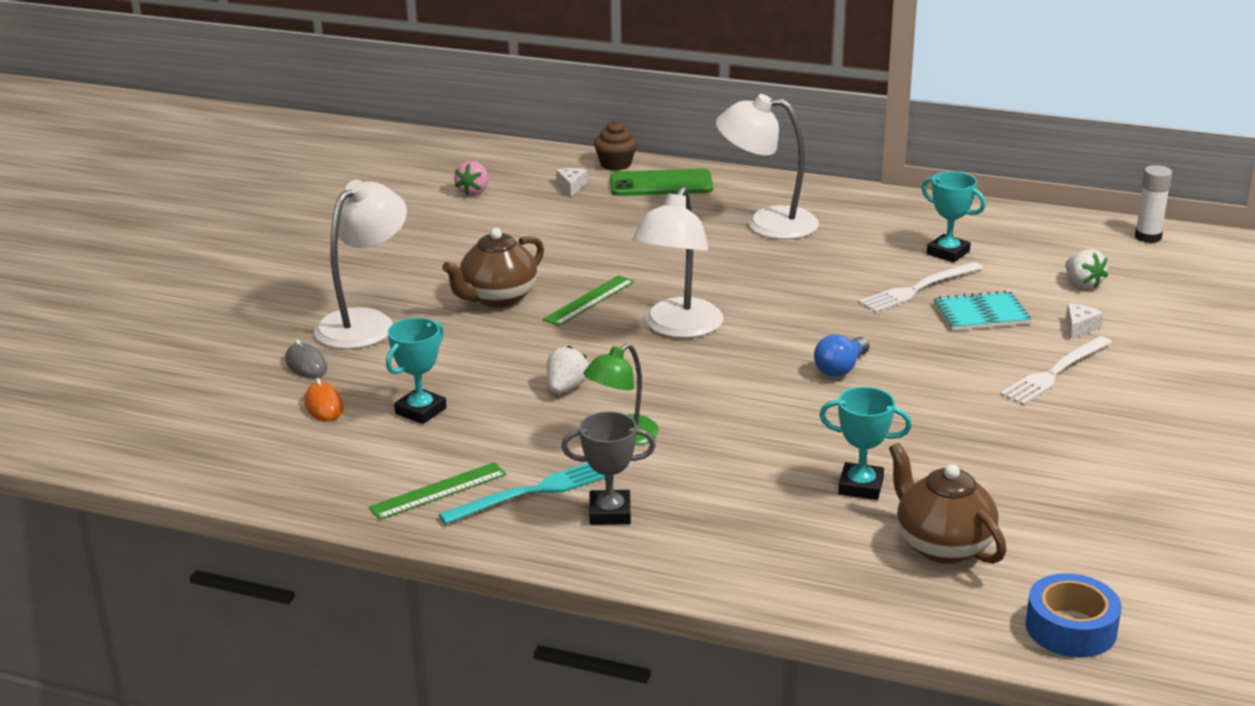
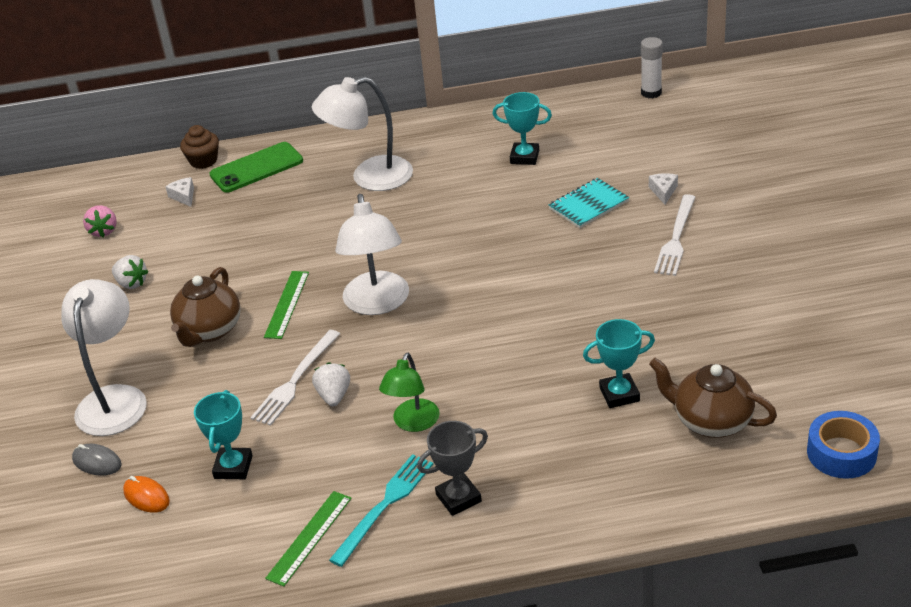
camera: 25 degrees left, 10 degrees up
(841, 368) = (527, 293): blue light bulb -> none
(918, 289) = (527, 198): white fork -> white fork (295, 380)
(1083, 284) = (638, 151): white strawberry -> white strawberry (131, 283)

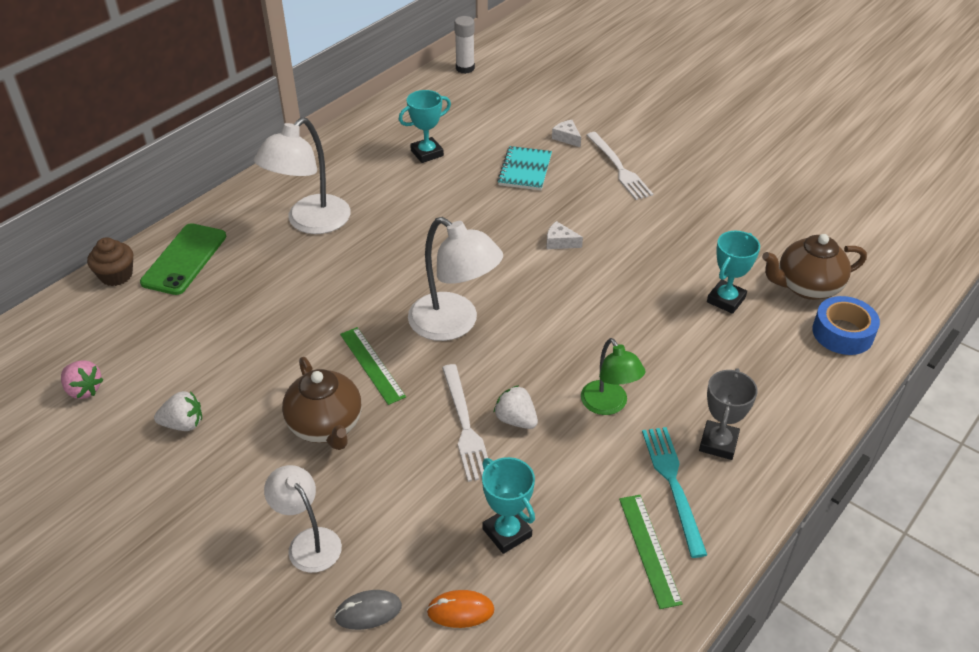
camera: 45 degrees left, 5 degrees up
(114, 399) = (308, 542): white lamp -> white lamp, size x0.62
(184, 196) = (136, 317): white cheese -> white cheese (560, 242)
(841, 453) = (905, 266): blue tape -> blue tape (842, 333)

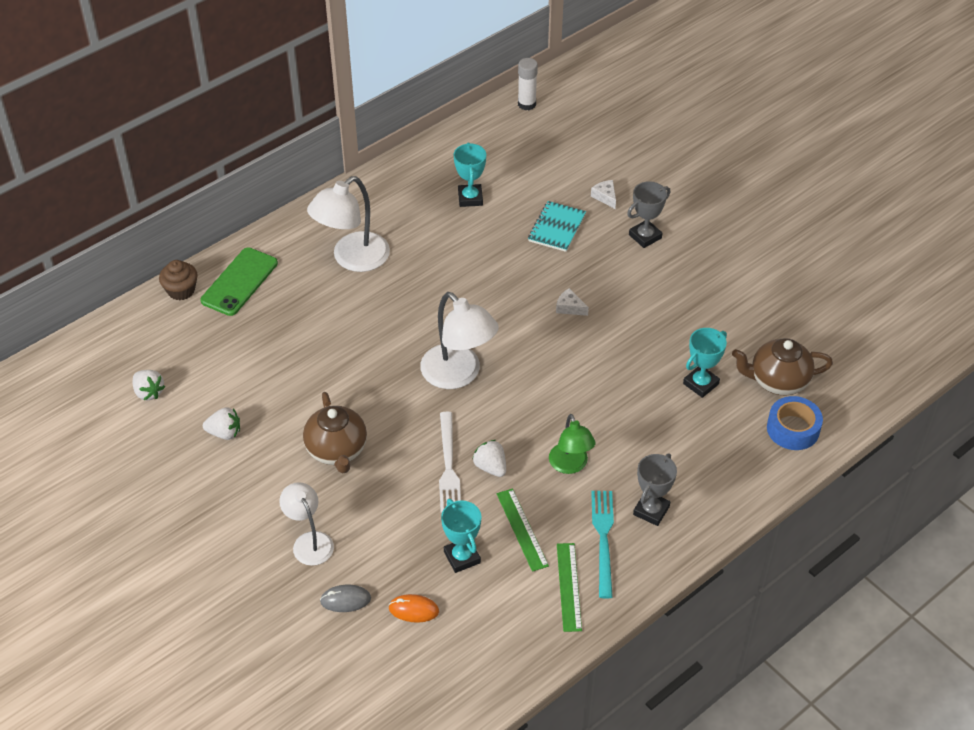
camera: 10 degrees right, 5 degrees up
(84, 390) = (149, 392): pink strawberry -> white strawberry
(372, 365) = (383, 402): green ruler -> green ruler (522, 529)
(427, 153) = (470, 198): turquoise trophy -> turquoise trophy turned 75 degrees counterclockwise
(619, 168) = (645, 236): white fork -> grey trophy

